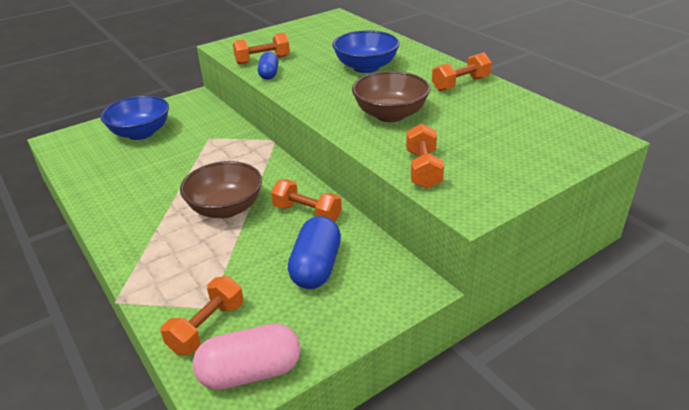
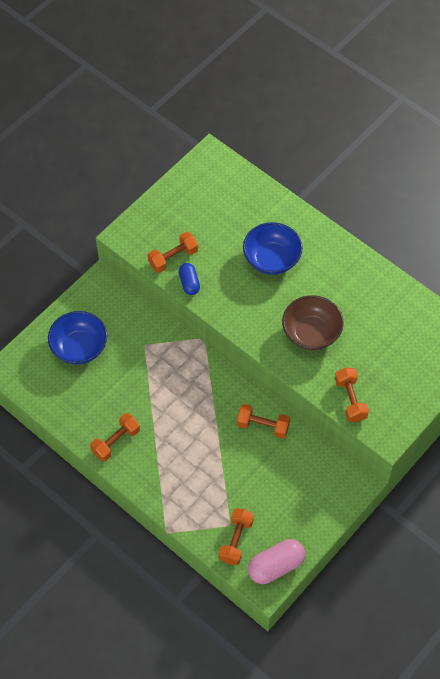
camera: 15 degrees left, 25 degrees up
(226, 208) = (200, 431): brown bowl -> none
(316, 267) = (287, 478): blue capsule -> none
(460, 84) = (358, 277): orange dumbbell -> orange dumbbell (116, 442)

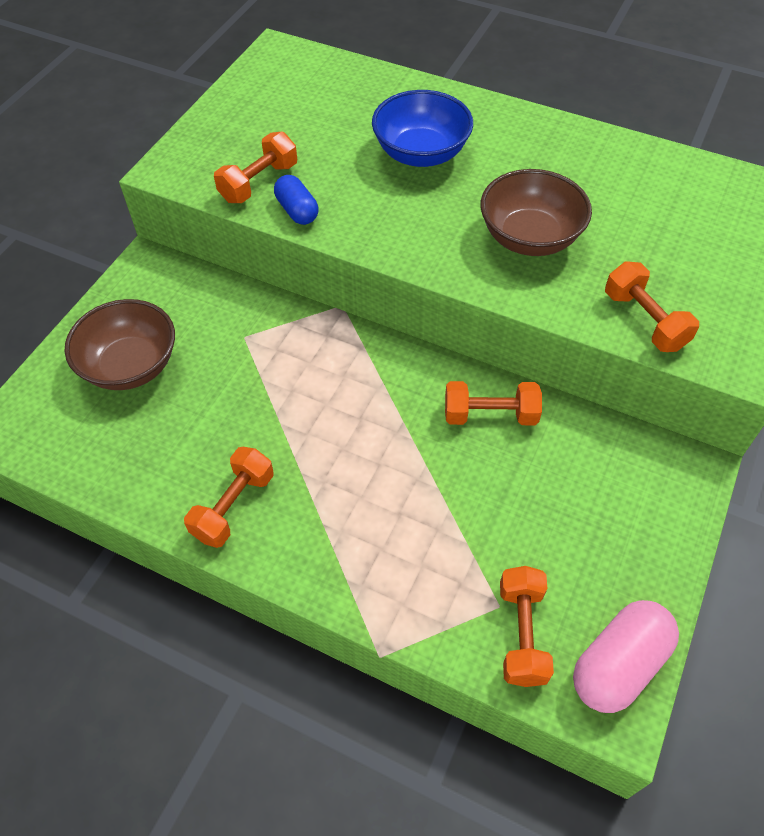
camera: 15 degrees left, 5 degrees down
(79, 347) = (131, 366): blue bowl -> brown bowl

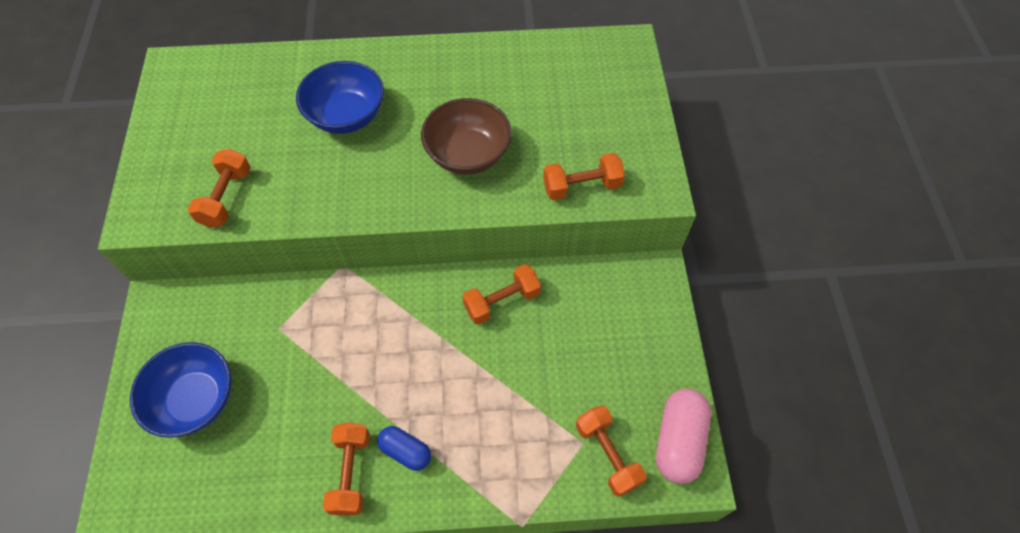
camera: 30 degrees left, 5 degrees up
(131, 366) = (195, 400): brown bowl -> blue bowl
(297, 211) = (273, 209): blue capsule -> blue capsule (406, 451)
(644, 320) = (581, 186): orange dumbbell -> orange dumbbell turned 45 degrees counterclockwise

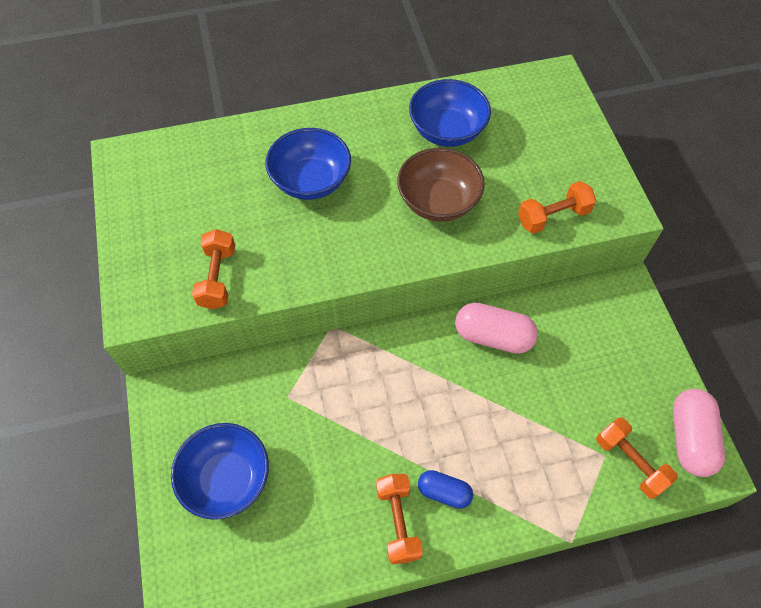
camera: 10 degrees left, 0 degrees up
(498, 84) = (447, 131): none -> blue bowl
(502, 301) = (493, 336): orange dumbbell -> pink capsule

